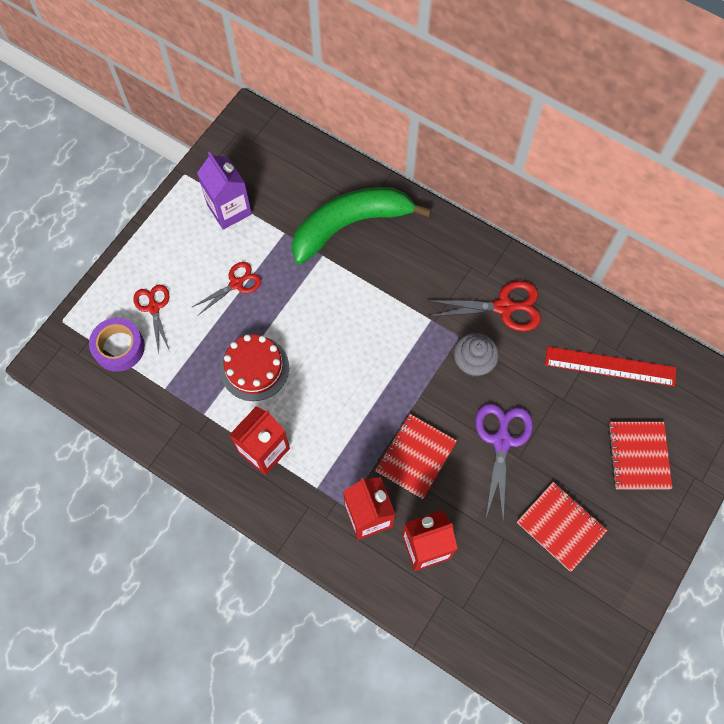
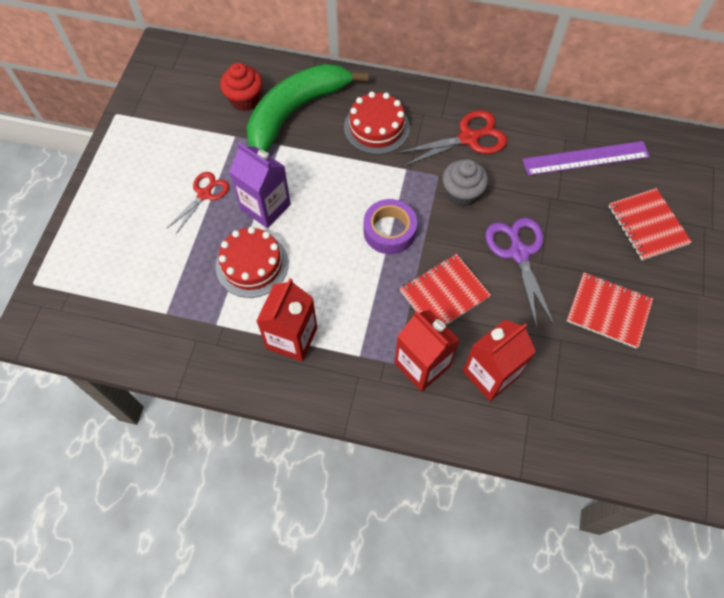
camera: 20 degrees left, 5 degrees down
(119, 347) = (103, 289): purple tape -> purple tape (389, 231)
(154, 307) = (127, 241): red scissors -> none
(229, 209) = (172, 131): purple carton -> purple carton (265, 207)
(307, 197) = (245, 100): none -> red cupcake
(415, 456) = (444, 294): red notebook -> red notebook turned 45 degrees clockwise
(420, 267) = (376, 127): none -> red cake
(610, 366) = (585, 158): red ruler -> purple ruler

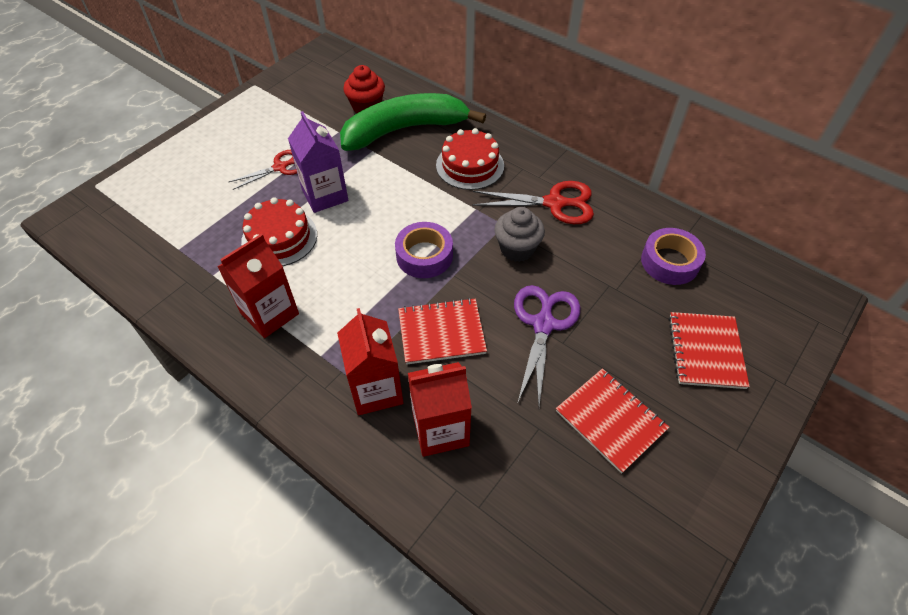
camera: 25 degrees right, 10 degrees down
(585, 158) = (670, 262): purple ruler -> purple tape

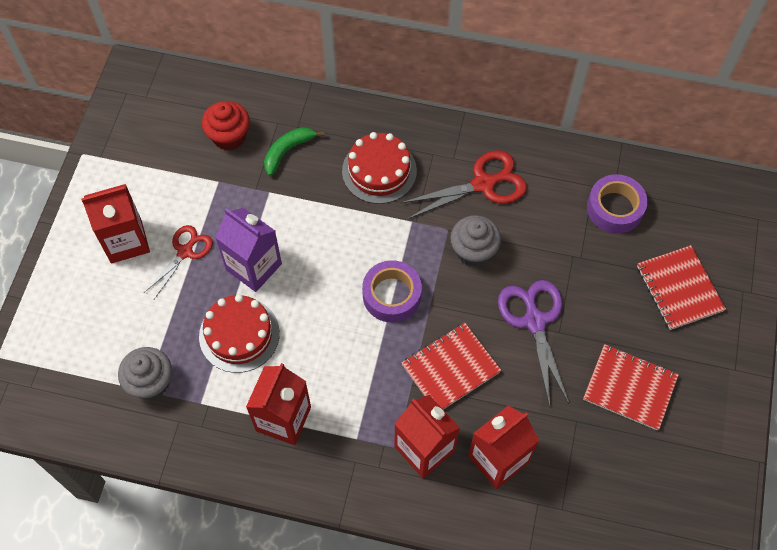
camera: 25 degrees left, 10 degrees up
(187, 245) = (151, 382): none -> grey cupcake
(242, 146) = (126, 241): none -> red carton
(405, 129) = (287, 151): green banana -> green banana, size x0.44

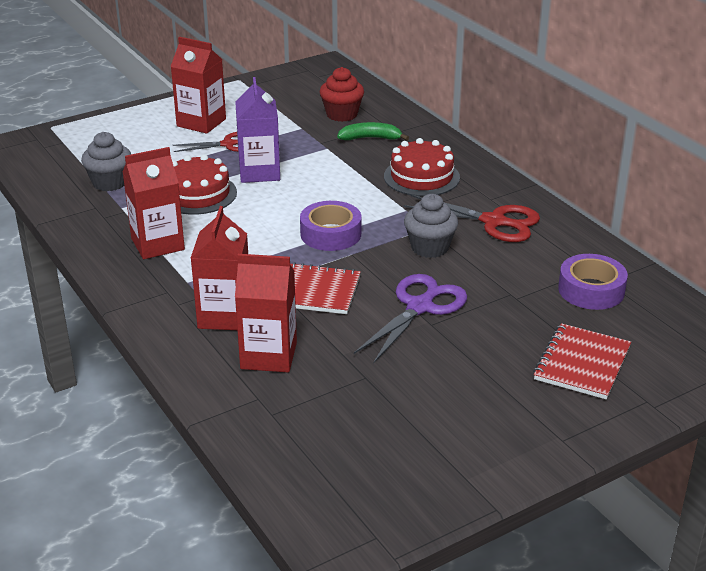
camera: 45 degrees right, 30 degrees down
(630, 388) = (442, 388): red notebook -> none

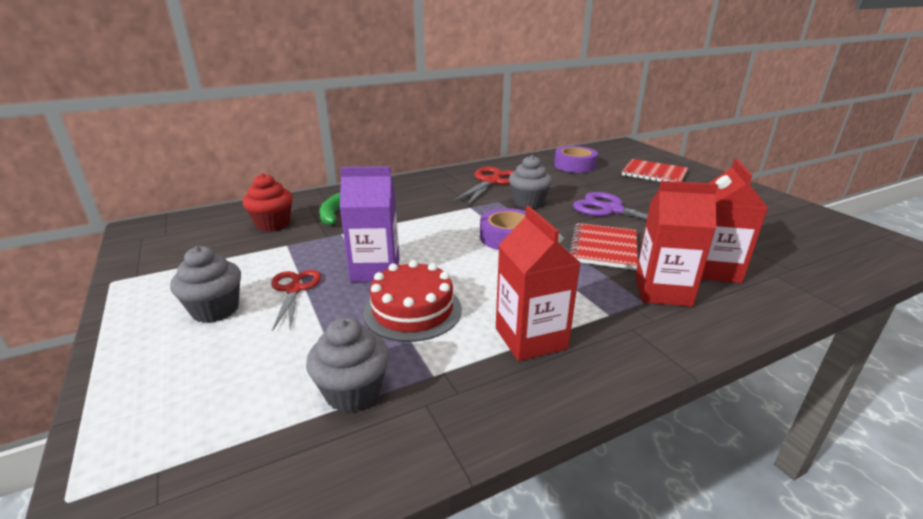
camera: 85 degrees left, 5 degrees down
(201, 122) = (215, 310): red carton -> grey cupcake
(421, 177) = (416, 199): red cake -> none

